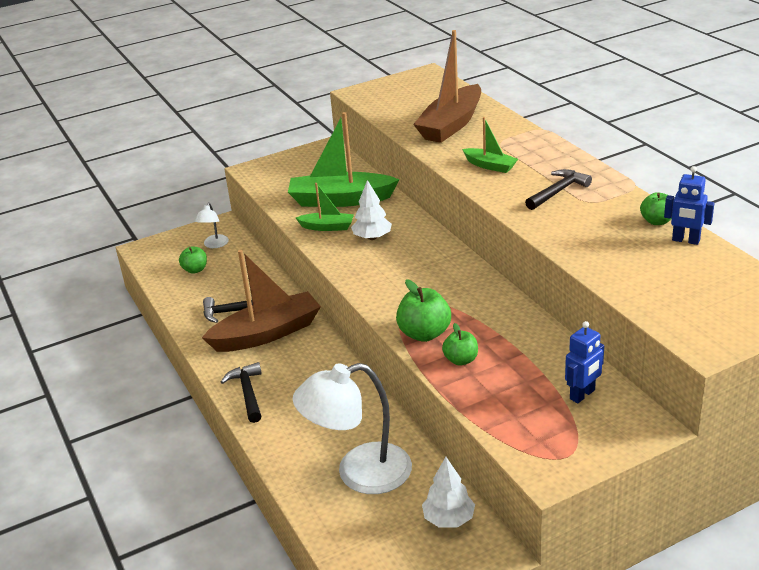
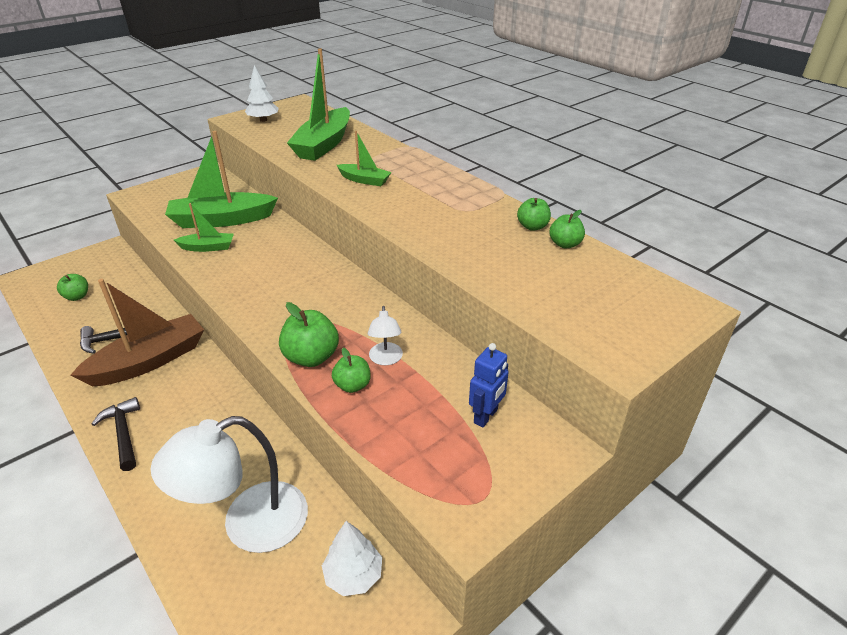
camera: 15 degrees left, 5 degrees up
(214, 245) = (100, 270): white lamp -> white lamp (386, 359)
(372, 237) = (253, 256): white tree -> white tree (263, 120)
(451, 125) = (324, 144): brown boat -> green boat
(558, 192) = (433, 202): black hammer -> none
(685, 240) = (565, 244): blue robot -> green apple

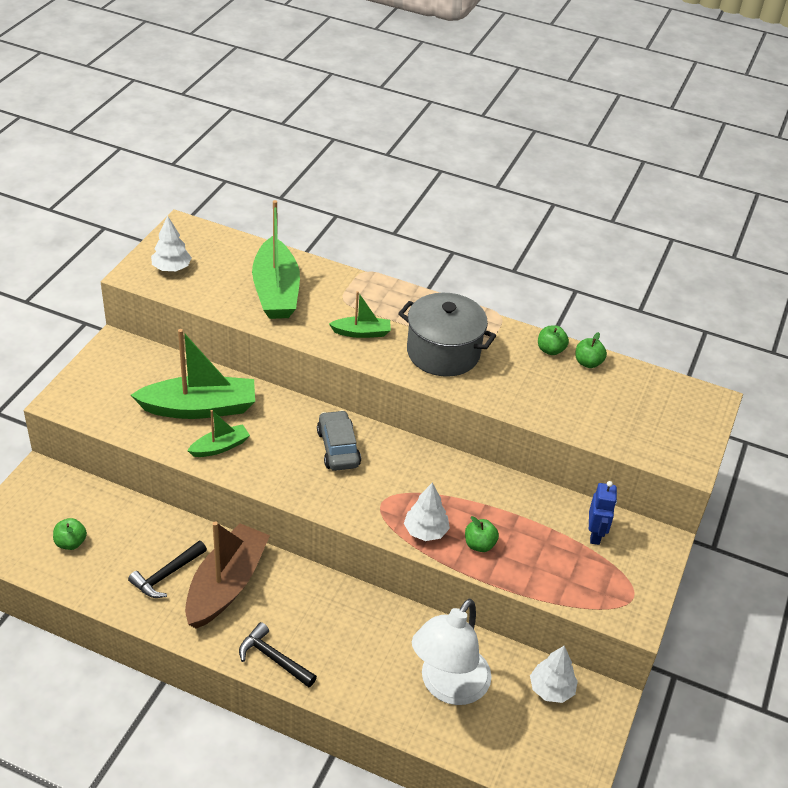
camera: 30 degrees left, 5 degrees up
(222, 220) = (199, 408): green boat -> green boat turned 150 degrees counterclockwise
(299, 272) = (338, 448): none -> grey car
(311, 357) = (425, 531): green apple -> white tree
(386, 359) = (487, 512): white lamp -> none
(423, 207) = (443, 352): none -> grey pot

